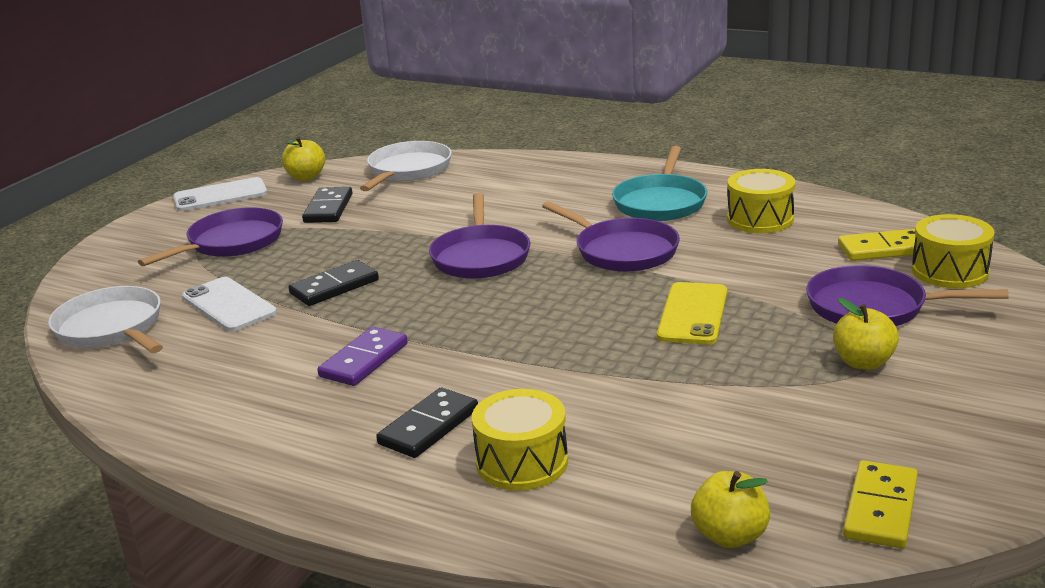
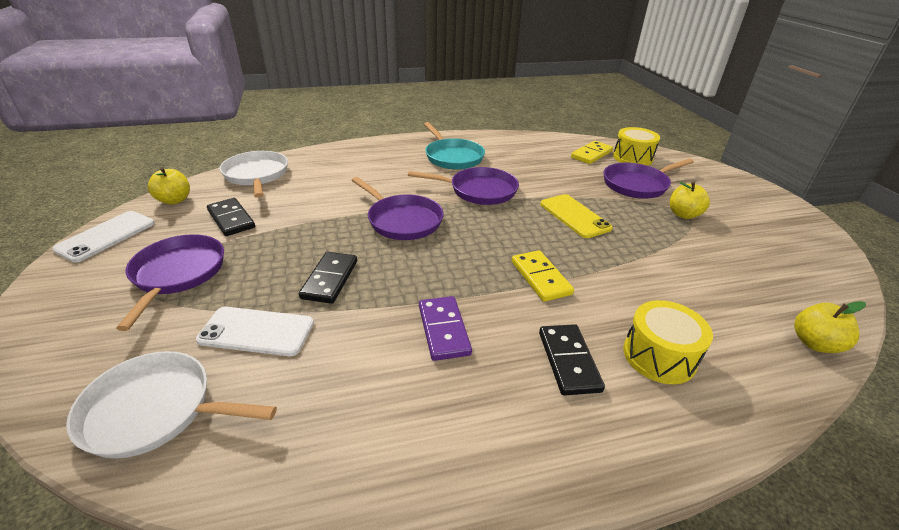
camera: 45 degrees left, 10 degrees up
(760, 219) = (515, 153): yellow drum -> none
(880, 508) = (824, 290): yellow domino -> yellow domino (540, 278)

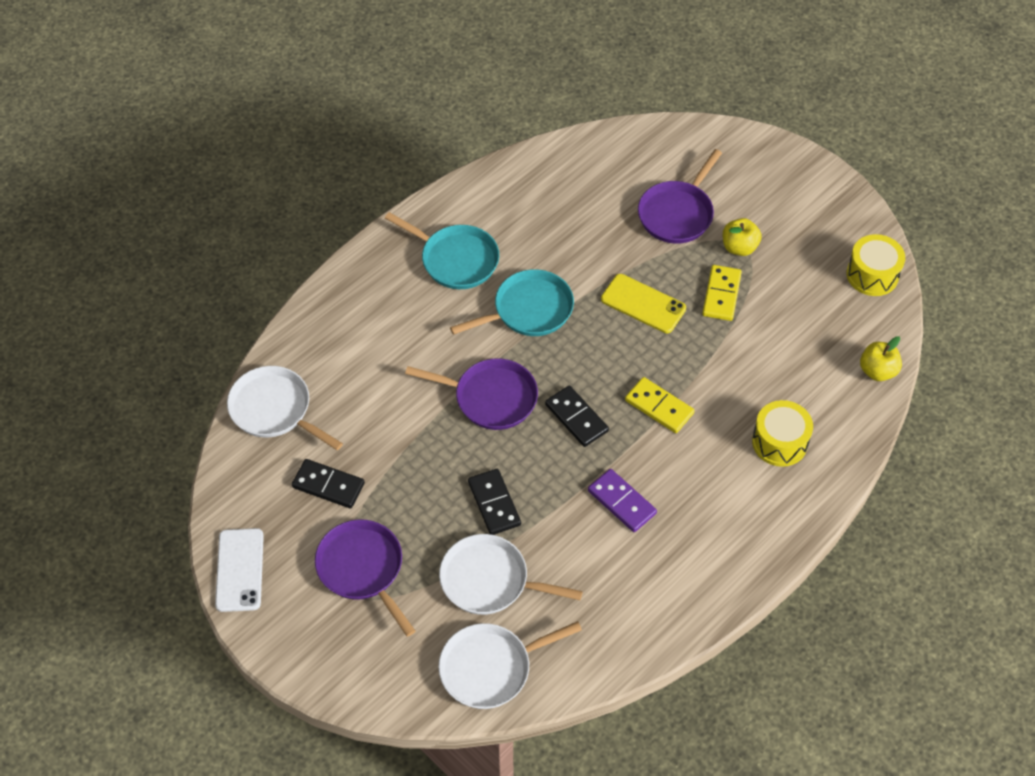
camera: 30 degrees left, 20 degrees up
(174, 200) = (238, 493): yellow apple -> none
(256, 331) = (489, 580): white phone -> white pan
(479, 191) = (528, 310): purple pan -> turquoise pan
(568, 361) = (723, 481): black domino -> black domino (576, 418)
(591, 154) = (603, 173): yellow domino -> yellow domino (721, 294)
(632, 158) = (650, 157): yellow drum -> yellow drum (872, 275)

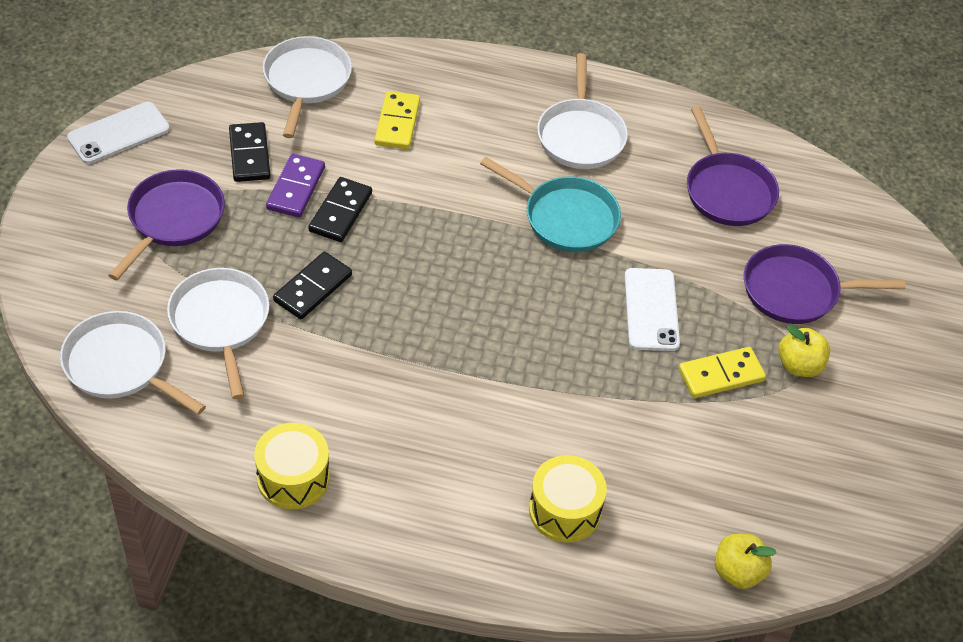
camera: 55 degrees right, 5 degrees down
(456, 259) = (580, 135): turquoise pan -> white pan
(491, 398) = (436, 232): purple pan -> purple pan (727, 190)
(576, 418) = (462, 312): black domino -> black domino (340, 212)
(621, 502) = (385, 394): purple domino -> purple domino (295, 188)
(643, 304) = (651, 310): yellow phone -> white phone
(659, 407) = (529, 378): yellow domino -> yellow domino (397, 123)
(872, 275) = (872, 513): yellow drum -> yellow drum (293, 478)

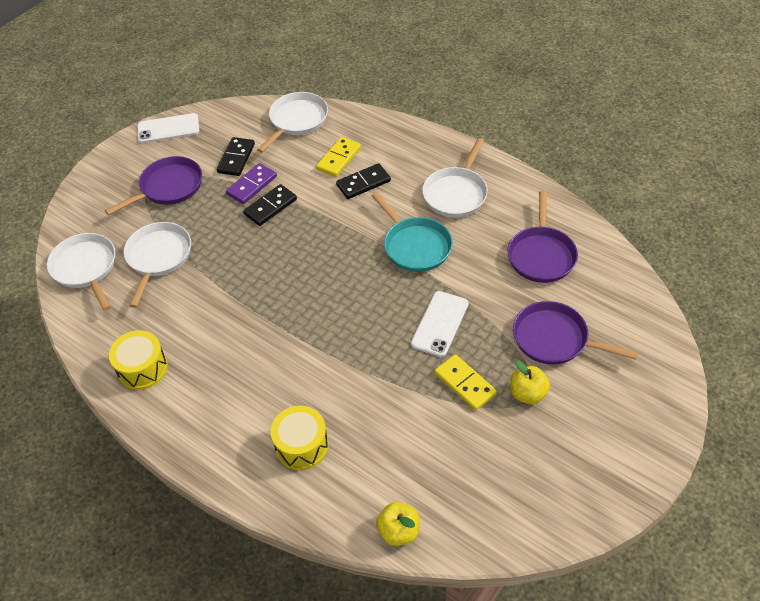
camera: 30 degrees right, 0 degrees up
(313, 288) = (225, 250): black domino -> black domino (363, 183)
(721, 375) = (465, 383): yellow domino -> yellow domino turned 45 degrees clockwise

